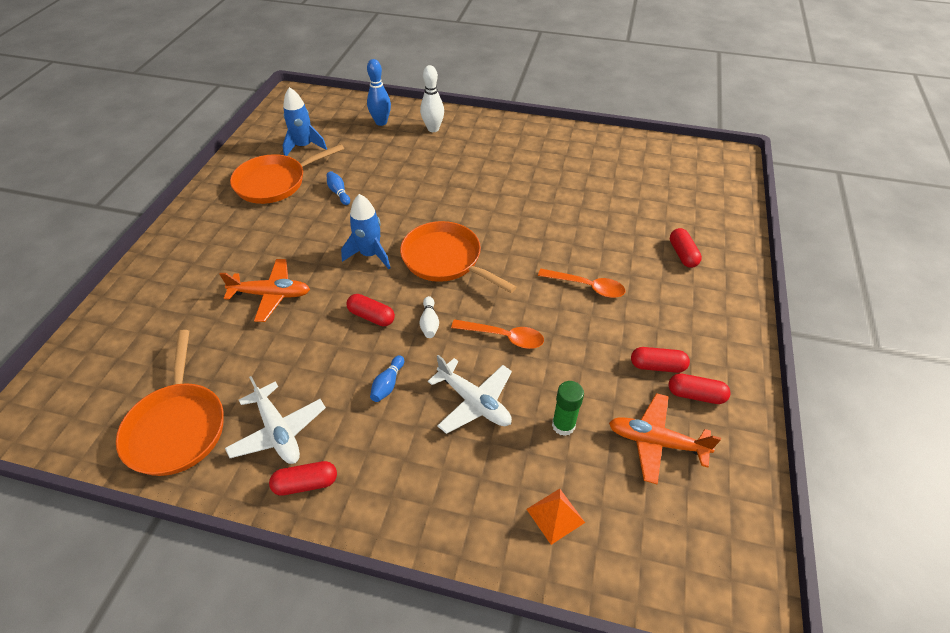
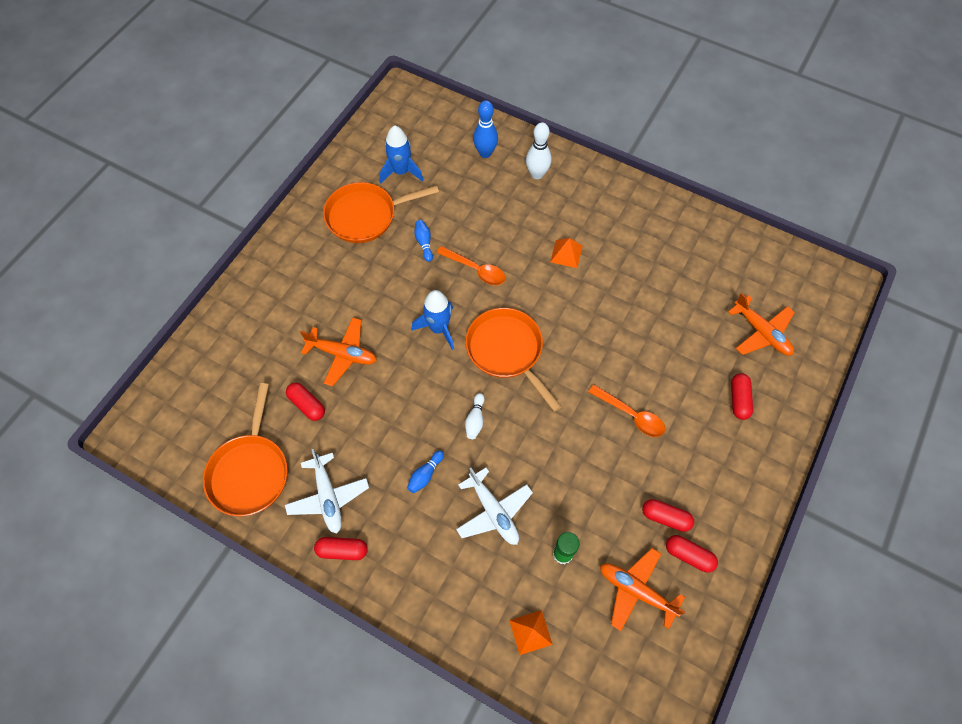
camera: 15 degrees right, 15 degrees up
(371, 316) = (425, 400): red capsule -> red capsule (307, 405)
(478, 177) = (566, 254): none -> orange pyramid
(504, 337) = (537, 452): orange spoon -> orange spoon (476, 270)
(678, 202) = (761, 332): none -> orange plane

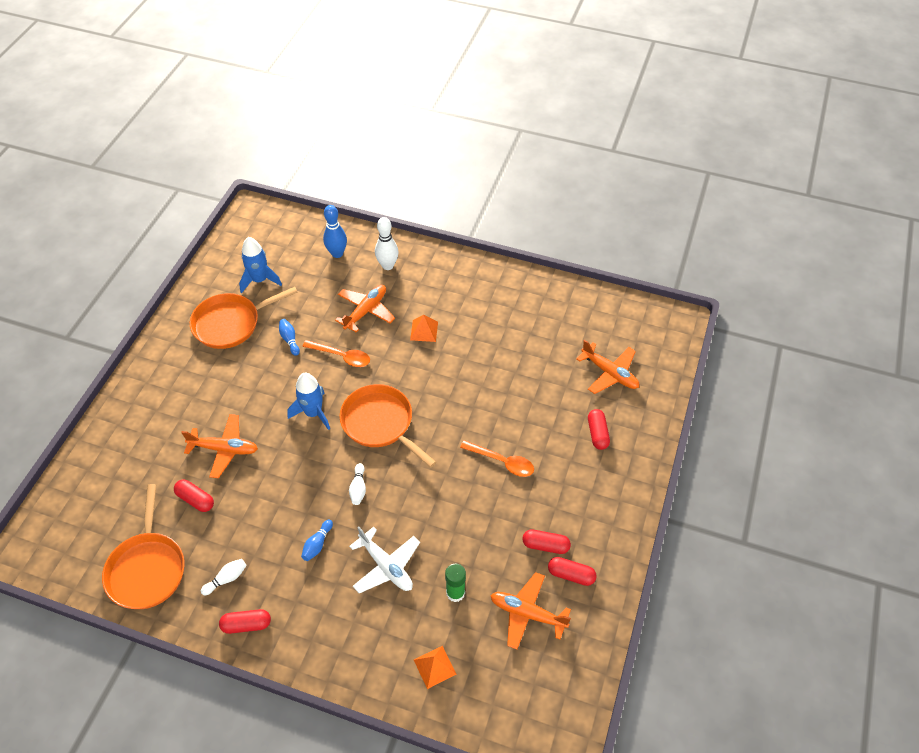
camera: 10 degrees left, 10 degrees down
(328, 497) = (226, 579): white plane -> white bowling pin
(507, 222) = (366, 311): none -> orange plane

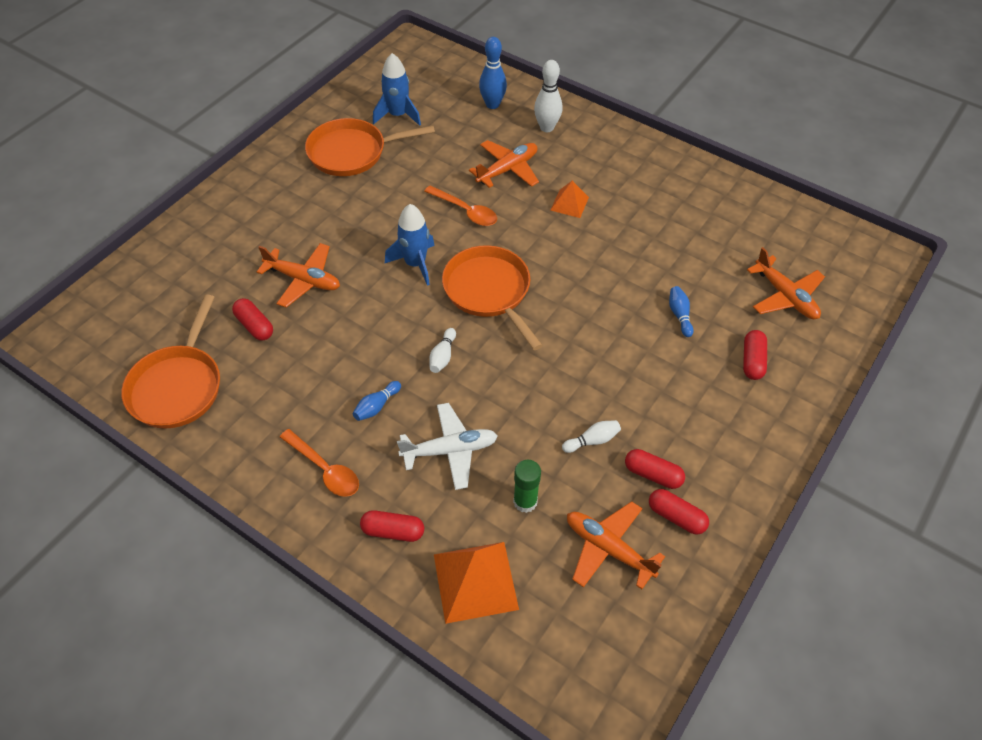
camera: 15 degrees right, 0 degrees up
(226, 579) = (261, 419): white bowling pin -> white bowling pin (592, 441)
(246, 624) = (268, 475): red capsule -> red capsule (393, 531)
(290, 340) = (412, 182): blue bowling pin -> blue bowling pin (679, 315)
(386, 566) = (450, 450): white plane -> white plane turned 75 degrees counterclockwise
(434, 667) = (475, 581): orange pyramid -> orange pyramid, size x1.77
(502, 462) = (624, 366): orange spoon -> orange spoon (325, 469)

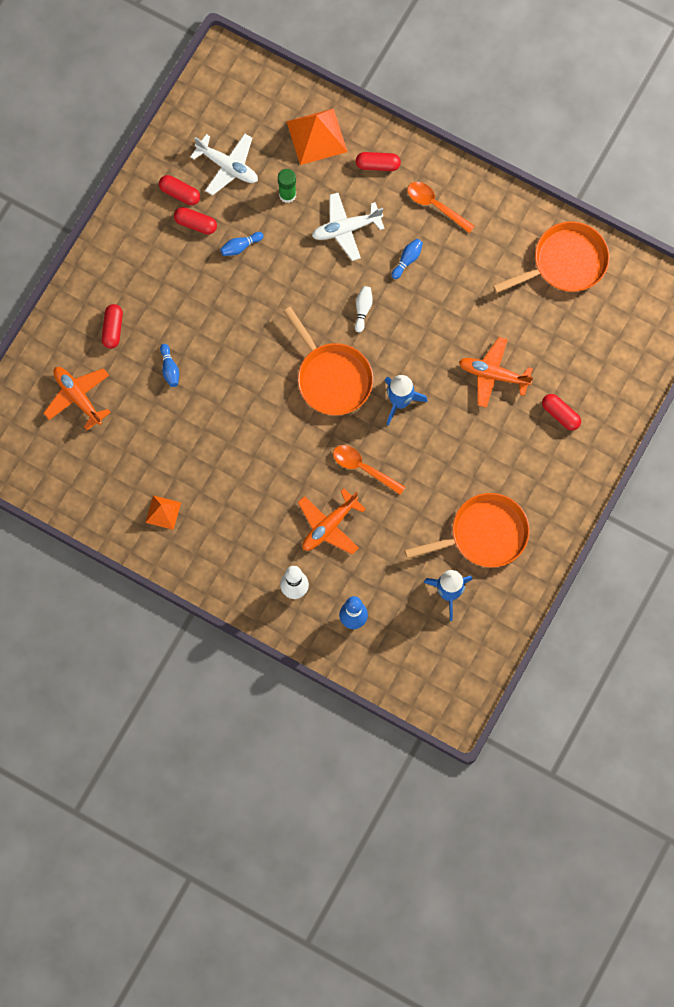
camera: 175 degrees right, 20 degrees up
(178, 386) = (565, 262): orange pan -> orange pan turned 60 degrees clockwise
(254, 326) = (522, 324): red capsule -> red capsule (560, 414)
(569, 203) = (267, 487): orange pyramid -> orange pyramid (163, 512)
(592, 441) = (240, 247): white bowling pin -> blue bowling pin
(608, 549) = (227, 166): orange plane -> white plane

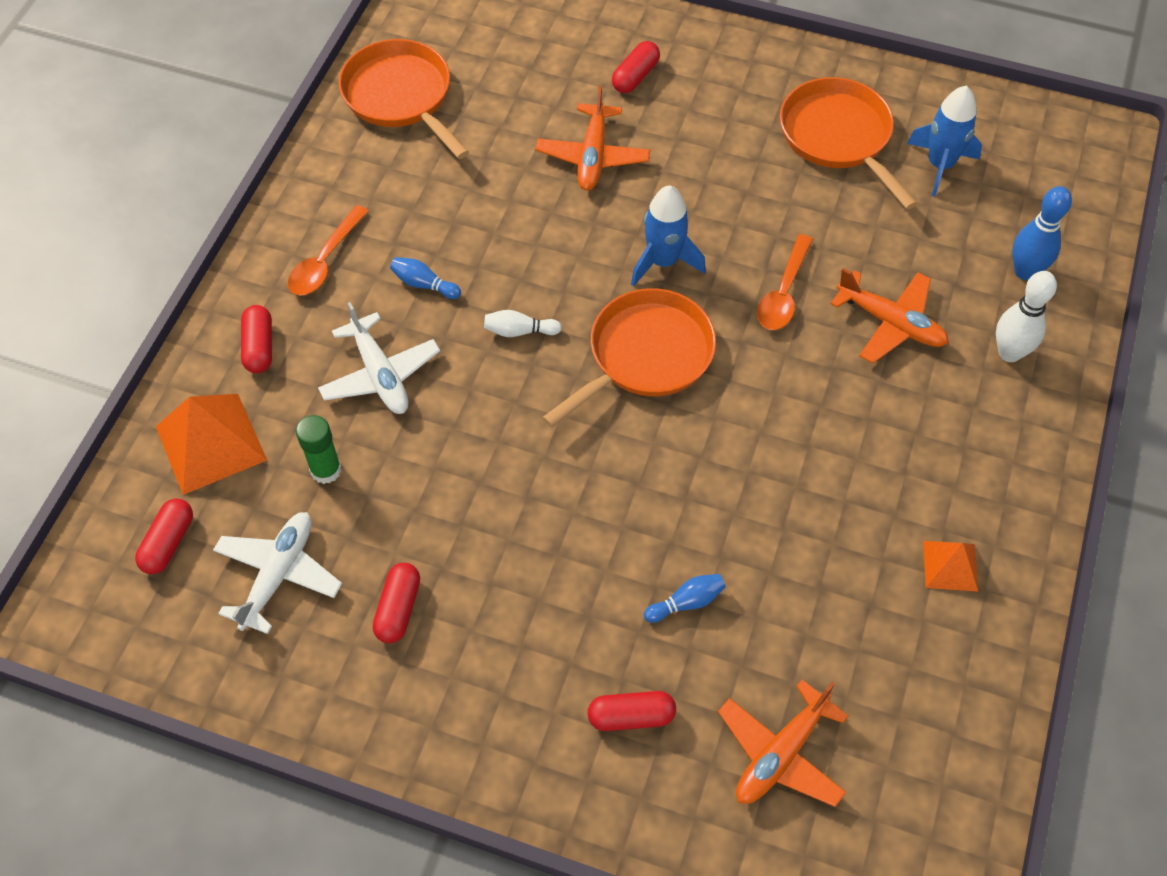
camera: 100 degrees left, 15 degrees down
(180, 193) = (340, 647): red capsule -> red capsule (168, 543)
(240, 247) = (433, 527): blue bowling pin -> none

